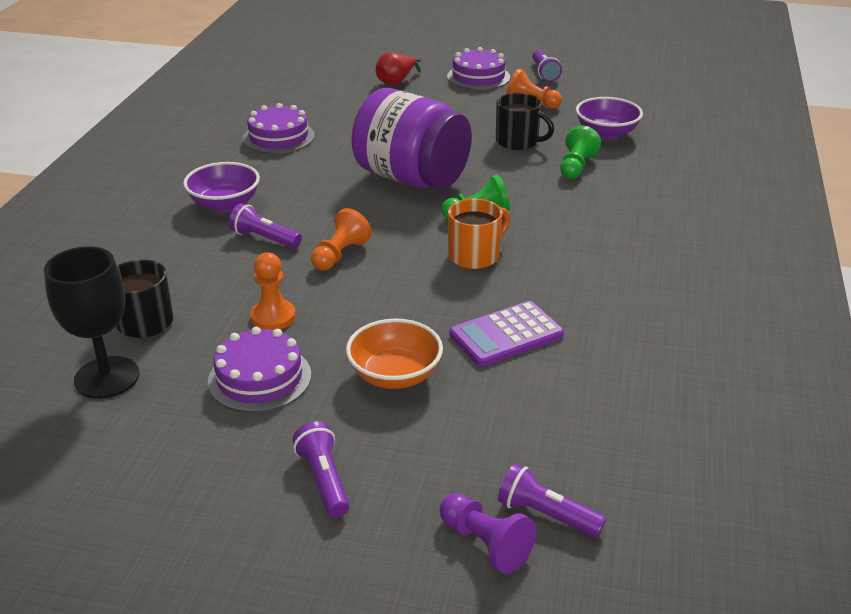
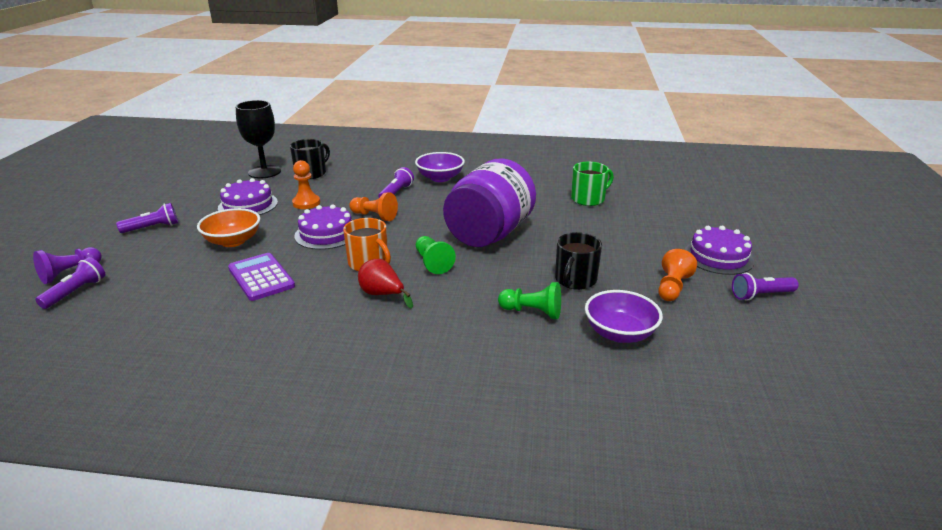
camera: 85 degrees right, 5 degrees down
(278, 137) = (542, 184): purple cake -> purple cake (326, 234)
(333, 115) = (588, 199): none -> green mug
(396, 82) = (674, 219): red pear -> red pear (382, 295)

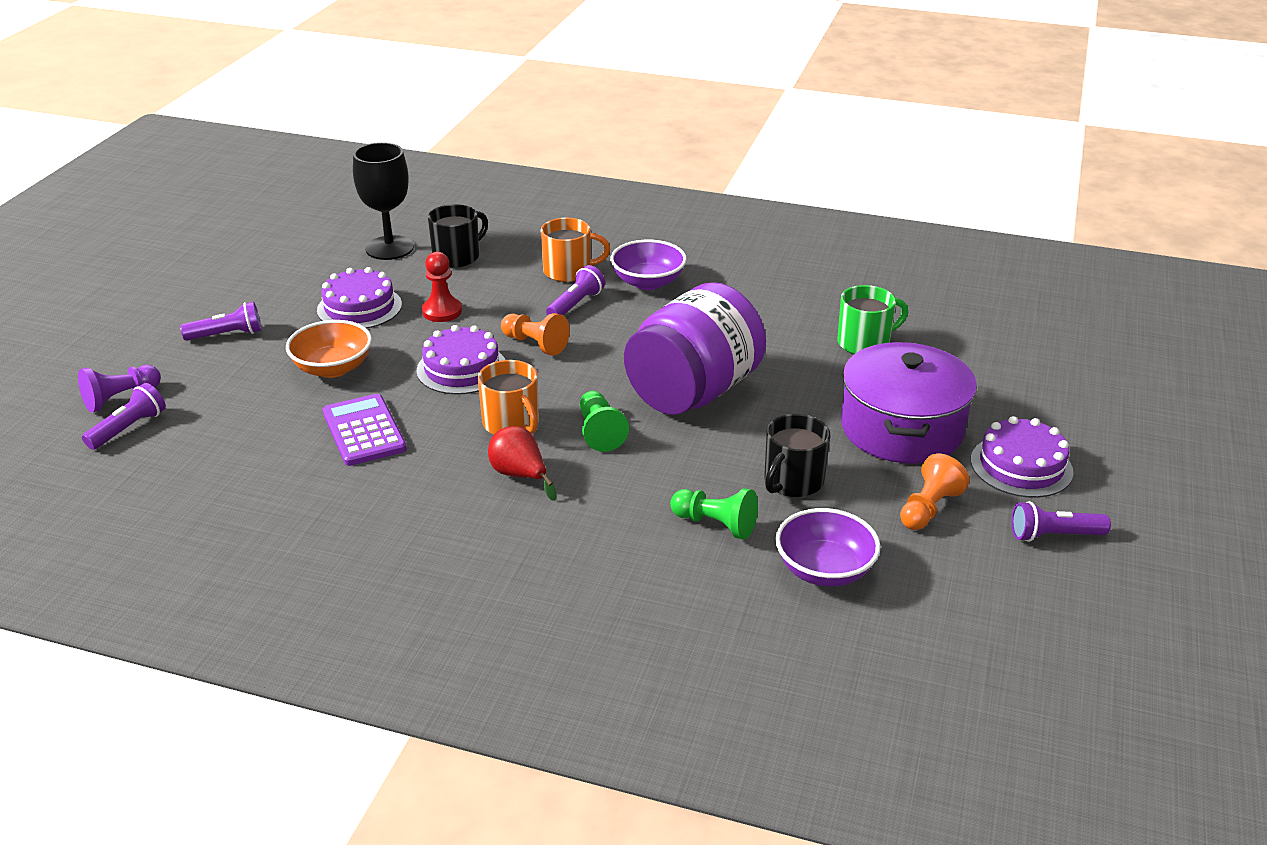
camera: 10 degrees right, 5 degrees up
(306, 203) = (442, 311): orange pawn -> red pawn
(387, 176) = (568, 271): none -> orange mug
(633, 243) = (902, 428): none -> purple pot

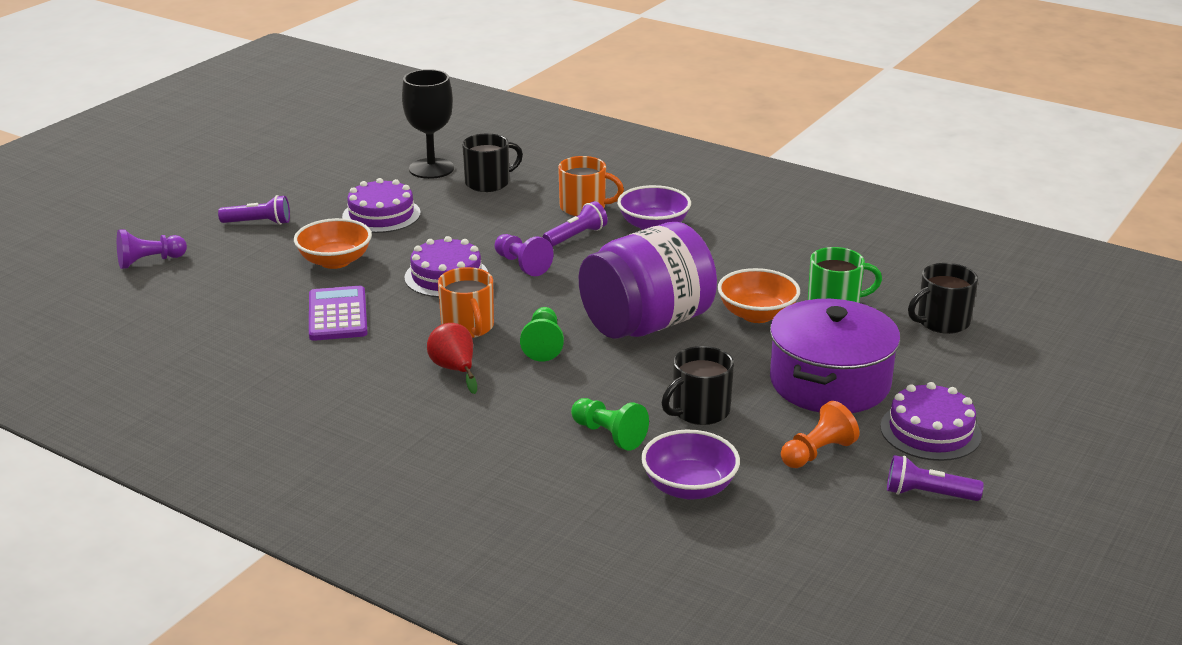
camera: 15 degrees right, 5 degrees down
(129, 428) = (146, 285): purple flashlight -> none
(442, 311) = (452, 227): red pawn -> none
(535, 344) = (522, 265): orange pawn -> purple pawn
(796, 365) = (757, 314): none -> orange bowl
(972, 347) = (941, 322): none -> black mug

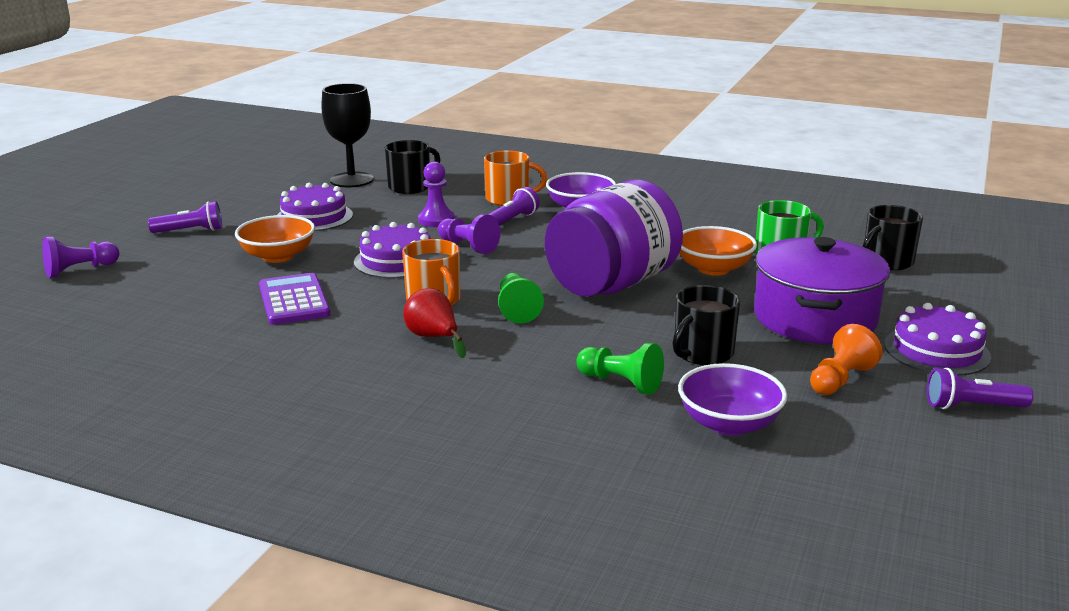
camera: 10 degrees left, 5 degrees down
(501, 229) = (436, 220): none -> purple pawn

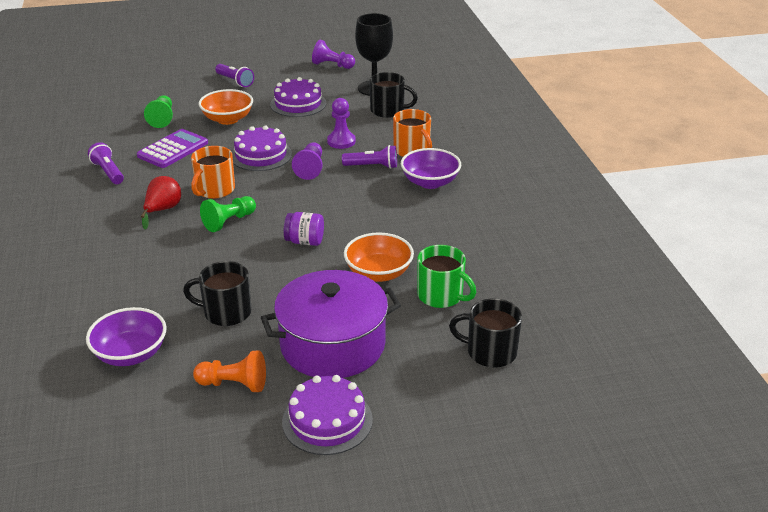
camera: 55 degrees right, 10 degrees up
(79, 270) = (154, 80): purple pawn -> purple pawn (332, 65)
(612, 284) = (305, 241): purple jar -> purple jar, size x0.40
(621, 383) = (156, 295): green pawn -> green pawn (162, 119)
(972, 406) = (239, 460): purple flashlight -> purple flashlight (108, 172)

